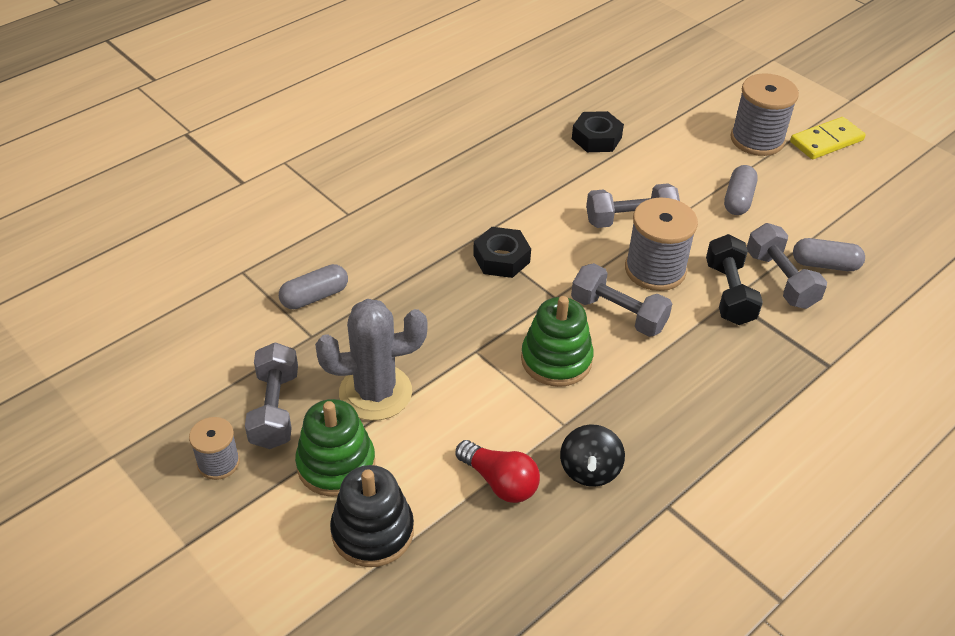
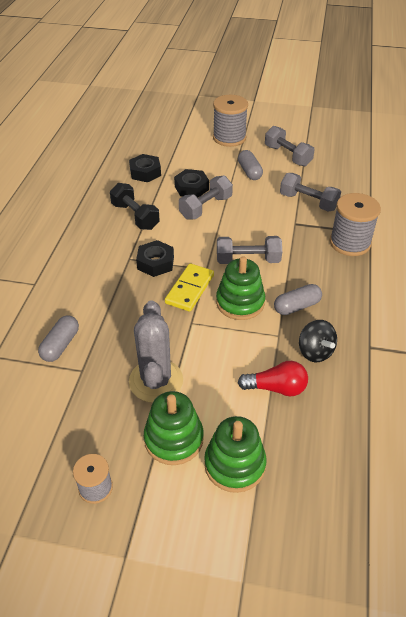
camera: 35 degrees left, 0 degrees up
(275, 409) = (101, 430): grey dumbbell -> grey dumbbell (287, 156)
(372, 531) = (234, 464): black stacking toy -> green stacking toy
(375, 392) = (156, 381): grey cactus -> grey cactus turned 45 degrees counterclockwise
(637, 185) = (191, 188): none -> black nut
(655, 270) = (244, 227): grey spool -> grey spool (350, 243)
(729, 293) = (291, 221): black dumbbell -> black dumbbell (135, 216)
(825, 264) = (320, 184): grey capsule -> grey capsule (297, 306)
(826, 141) = (262, 124): yellow domino -> yellow domino (189, 289)

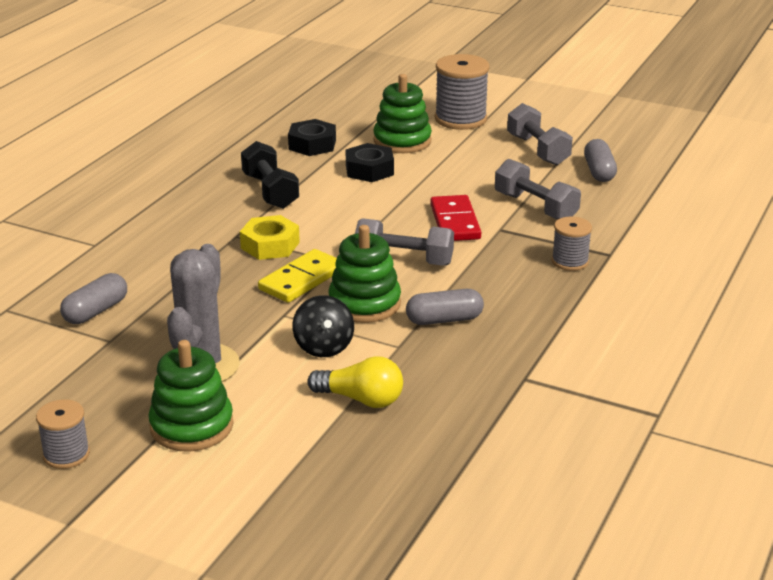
camera: 15 degrees right, 15 degrees down
(155, 263) = (270, 245): black nut -> yellow nut
(206, 207) = (377, 194): grey dumbbell -> none
(234, 464) = (257, 464): green stacking toy -> green stacking toy (402, 141)
(249, 172) = (467, 162): grey capsule -> grey capsule (599, 171)
(265, 222) = (454, 222): none -> red domino
(276, 388) = (361, 399): red light bulb -> yellow light bulb
(315, 352) = (440, 371): black spinning top -> black spinning top (323, 347)
(350, 243) = (570, 261): grey spool -> grey spool, size x0.58

